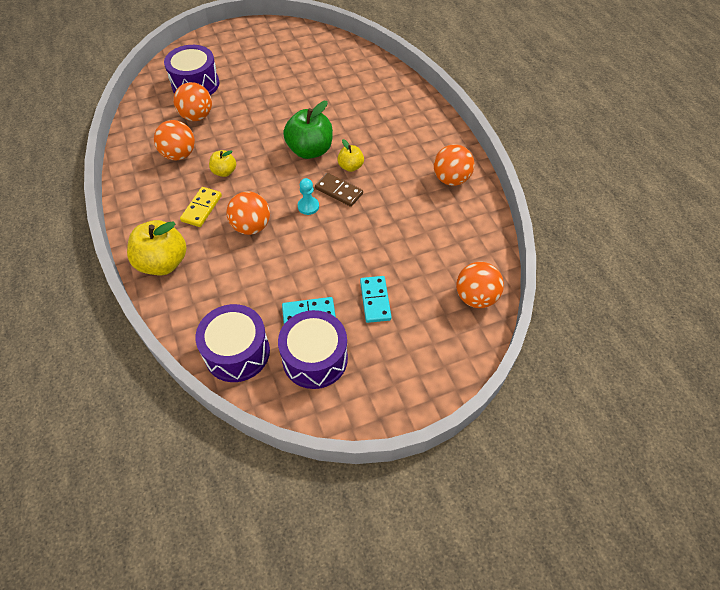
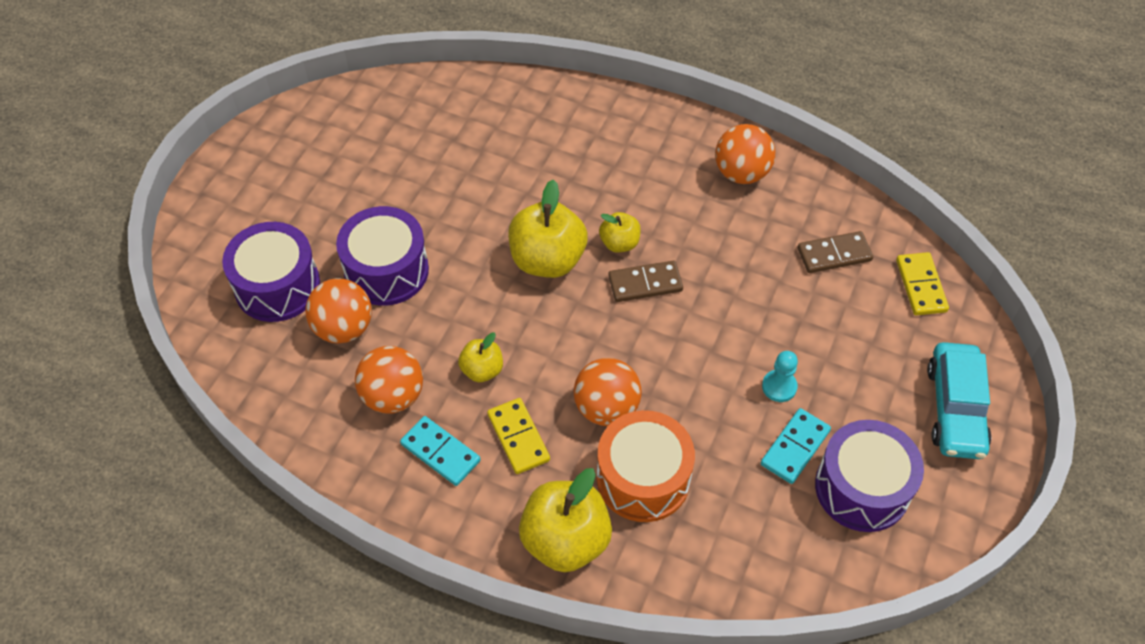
camera: 45 degrees left, 0 degrees up
(226, 267) = (643, 478): none -> orange drum
(237, 352) = (782, 557): purple drum -> purple drum (386, 270)
(308, 206) = (636, 330): turquoise pawn -> turquoise pawn (779, 387)
(310, 150) = (547, 260): green apple -> yellow apple
(375, 300) = (838, 373): turquoise domino -> turquoise domino (440, 452)
(413, 367) = (955, 408): none -> turquoise car
(448, 248) = (834, 254): none -> brown domino
(476, 297) = (920, 286): orange ball -> yellow domino

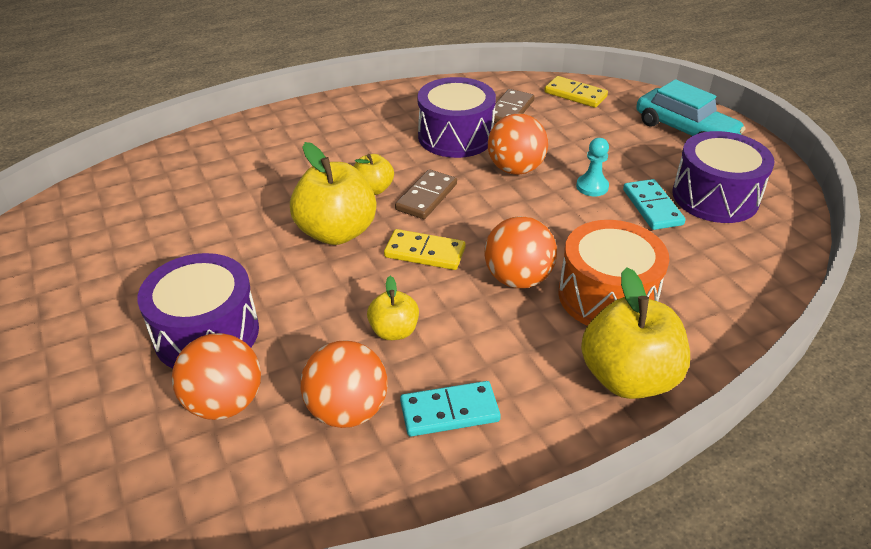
camera: 50 degrees left, 15 degrees down
(277, 286) = (103, 427): purple drum -> purple drum (455, 136)
(518, 437) = (490, 347): yellow domino -> yellow domino (425, 252)
(741, 173) = (393, 109): orange ball -> orange ball (515, 169)

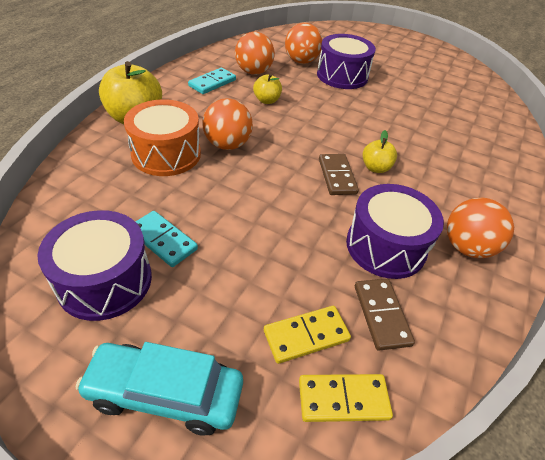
camera: 140 degrees right, 5 degrees up
(336, 232) = (356, 133): yellow apple -> none
(425, 252) = (295, 140): yellow domino -> yellow domino (306, 336)
(515, 169) = (302, 231): orange ball -> orange ball (467, 247)
(592, 187) = (226, 240): turquoise pawn -> none

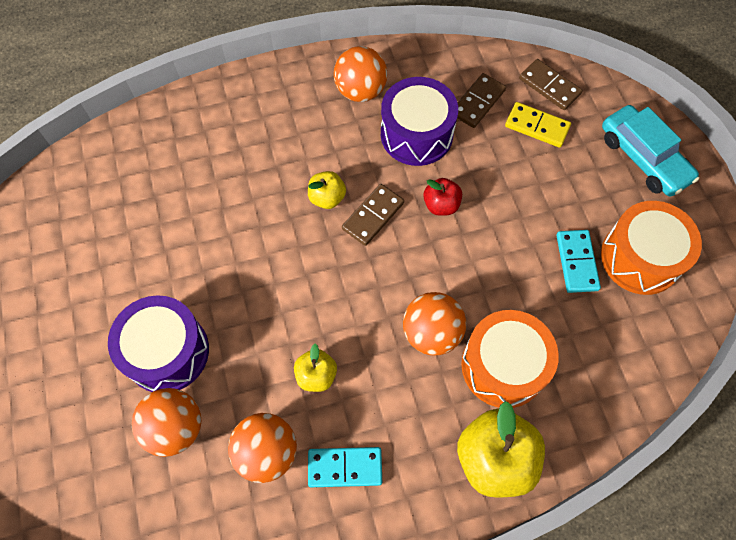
camera: 130 degrees left, 20 degrees up
(105, 281) = (640, 258): purple drum -> orange drum
(305, 211) = (441, 205): none -> red apple
(343, 399) = (549, 86): yellow domino -> brown domino

